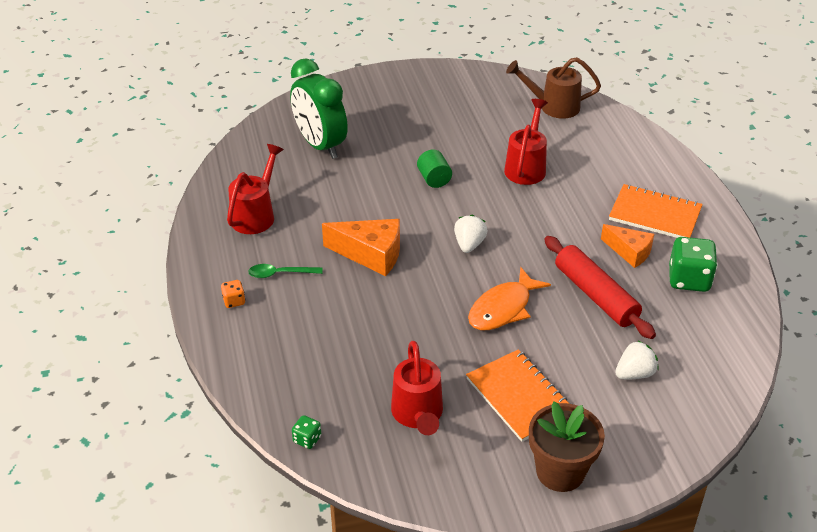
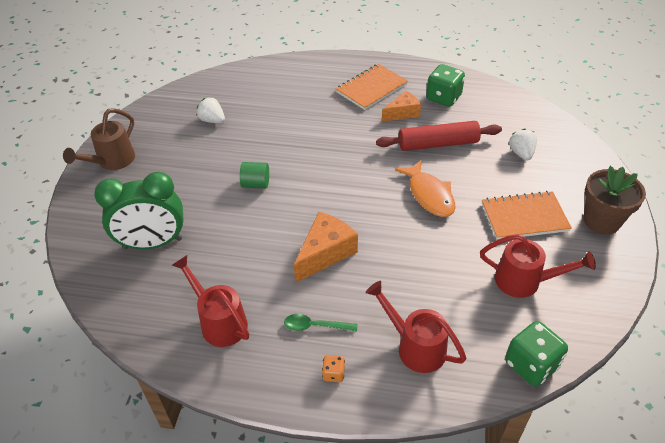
camera: 65 degrees left, 5 degrees up
(280, 274) = (314, 326): green spoon -> green spoon turned 75 degrees clockwise
(307, 439) = (531, 365): green dice -> green dice, size x2.05
(469, 244) = (348, 189): white strawberry -> white strawberry (212, 120)
(526, 167) = (278, 129): red watering can -> red watering can (415, 346)
(553, 106) = (218, 91): brown watering can -> brown watering can (112, 161)

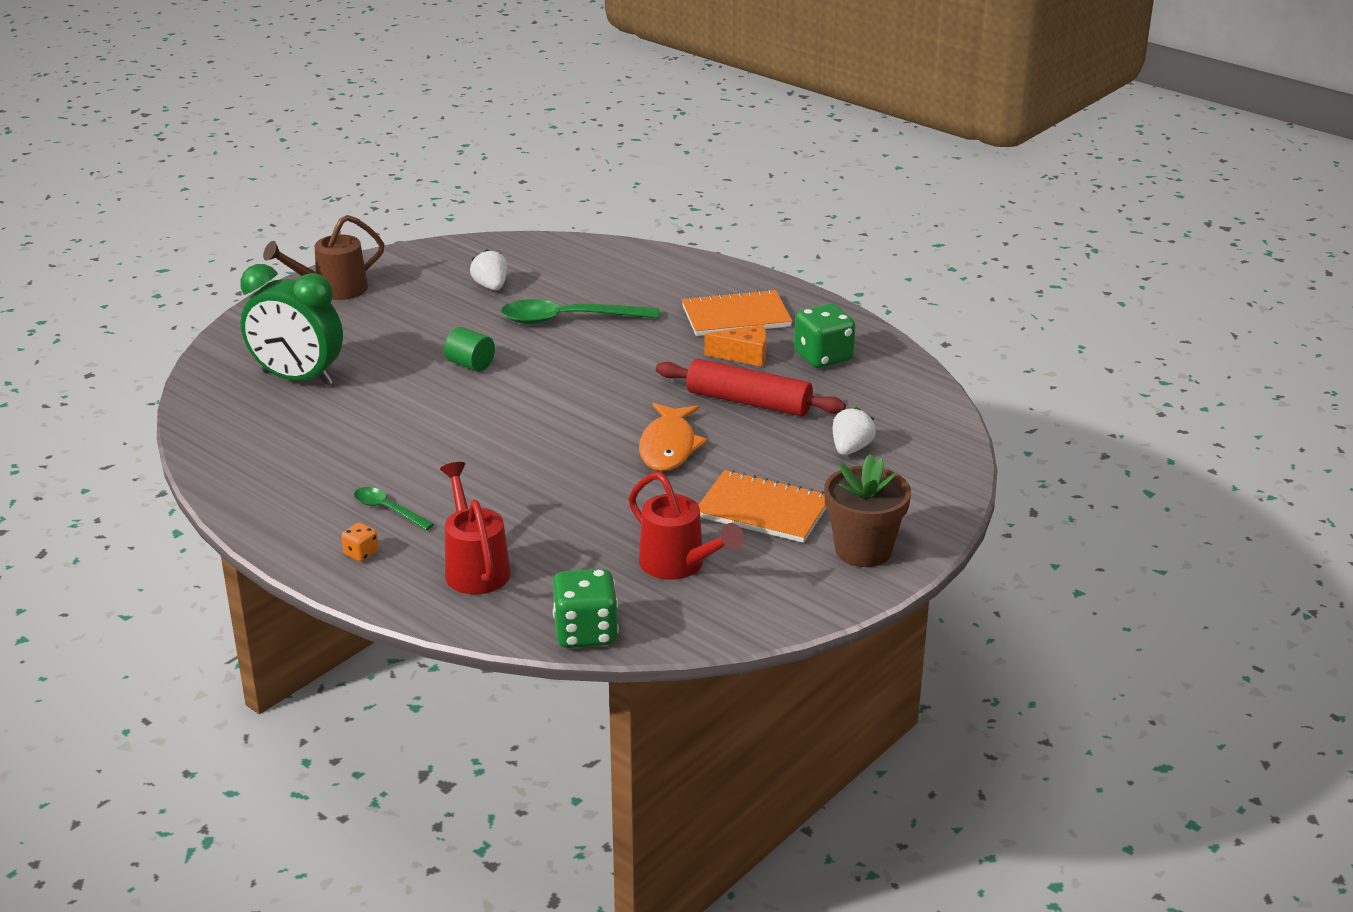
camera: 30 degrees right, 15 degrees down
(219, 321) = (293, 468): red watering can -> none
(281, 127) = (567, 319): none -> green spoon
(325, 253) = (474, 454): orange cheese -> none

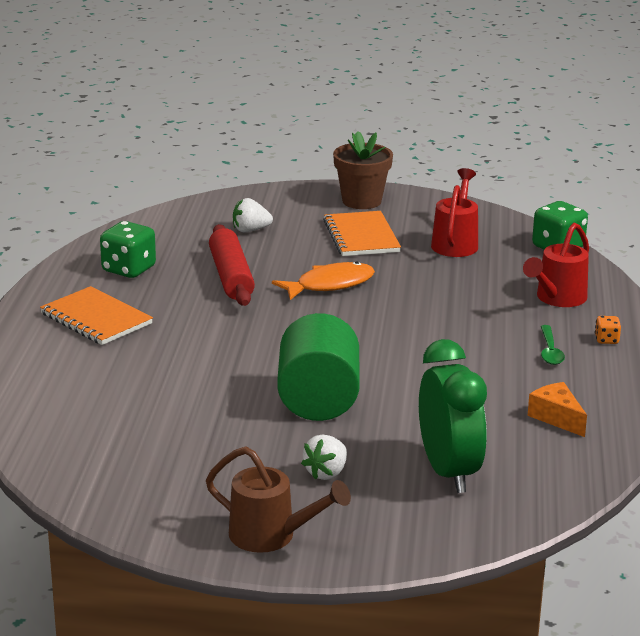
camera: 125 degrees left, 5 degrees down
(470, 365) = (318, 401): green cylinder -> green cylinder, size x2.12
(491, 286) = (164, 449): white strawberry -> white strawberry (326, 473)
(567, 319) = (186, 387): green spoon -> none
(744, 355) = (161, 297): orange cheese -> orange cheese (556, 418)

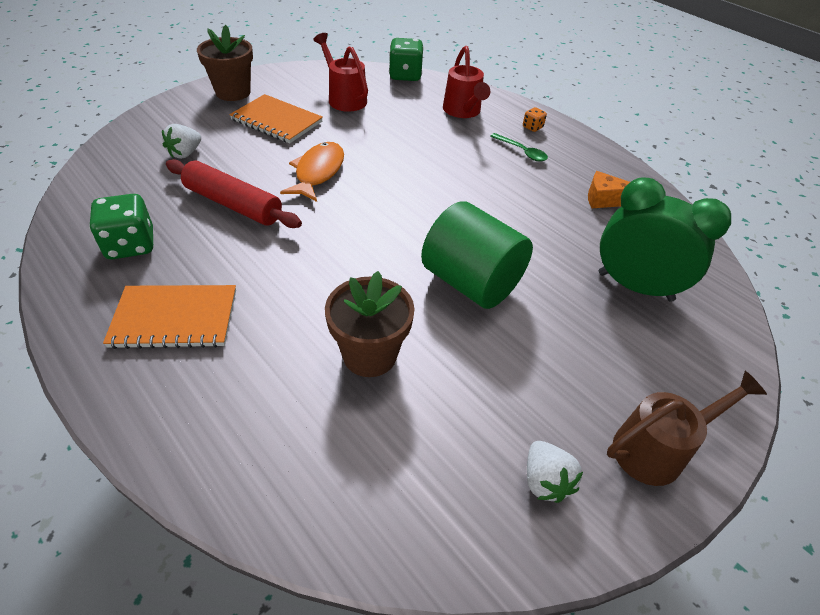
camera: 50 degrees left, 20 degrees up
(177, 395) = (369, 355): none -> brown flower pot
(326, 473) = (582, 348): white strawberry -> white strawberry (545, 481)

